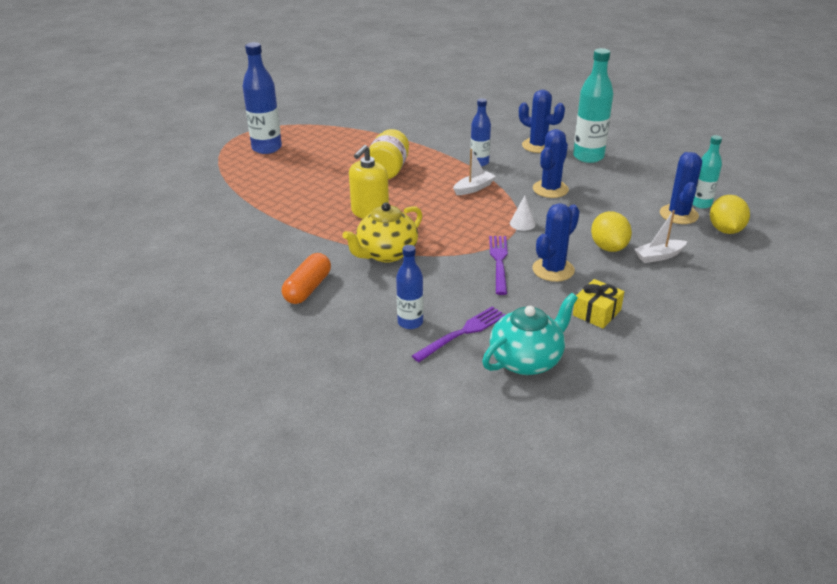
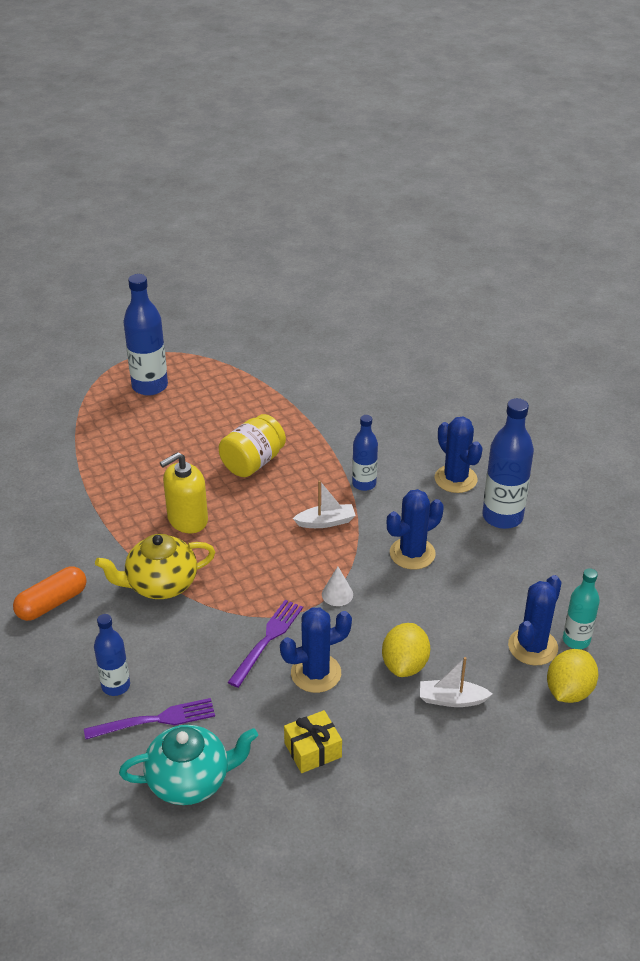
camera: 25 degrees right, 5 degrees up
(588, 157) = (502, 517): turquoise bottle -> blue bottle

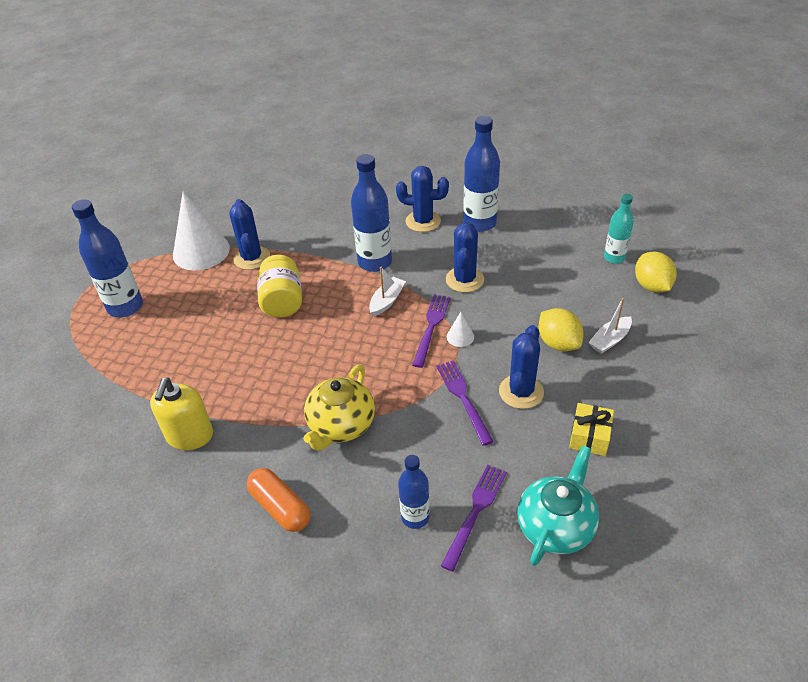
camera: 45 degrees left, 5 degrees up
(52, 603) = (280, 507): orange capsule -> orange capsule turned 45 degrees counterclockwise
(187, 519) = (293, 370): yellow soap dispenser -> yellow soap dispenser (189, 435)
(253, 380) = (201, 251): none -> white cone
(328, 568) = (431, 326): none -> purple fork
(364, 484) = (375, 262): blue bottle -> blue bottle, size x1.64
(532, 647) = (601, 278): blue cactus -> blue cactus (252, 258)

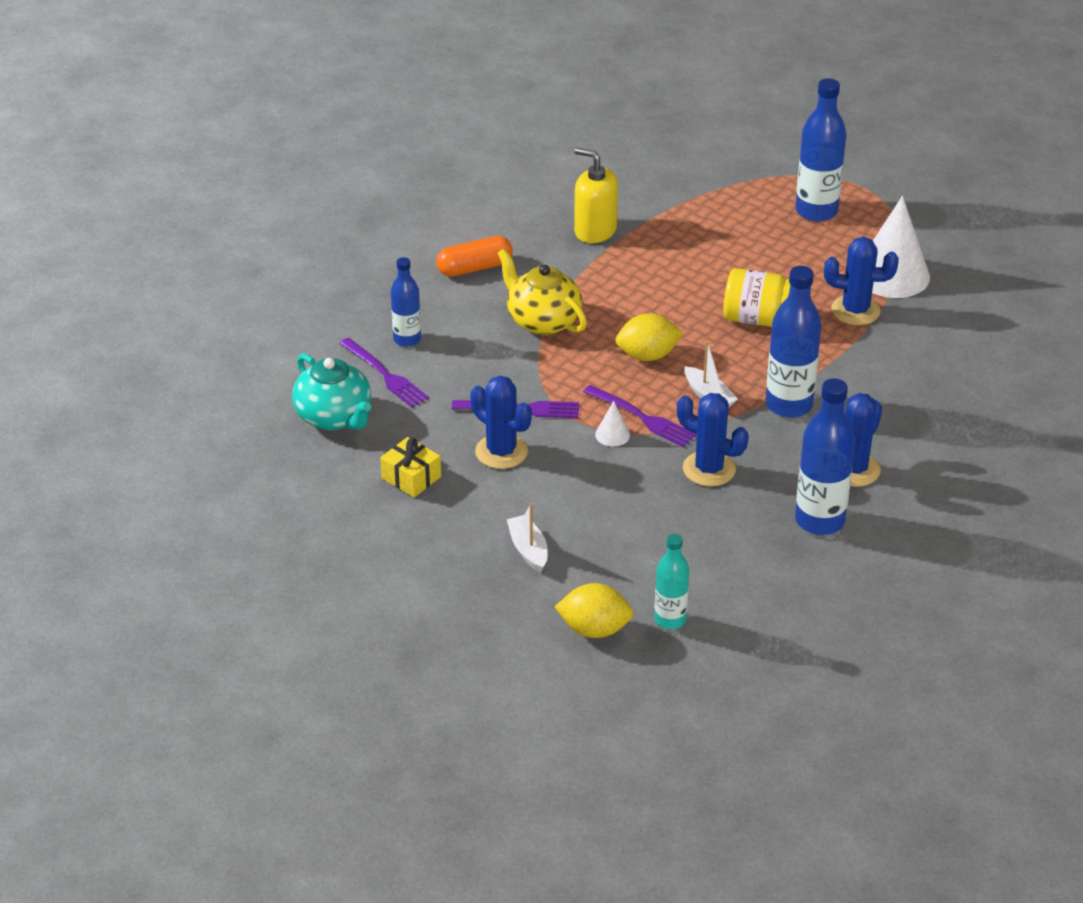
camera: 110 degrees right, 5 degrees down
(558, 343) = (551, 506): yellow lemon -> yellow lemon (647, 355)

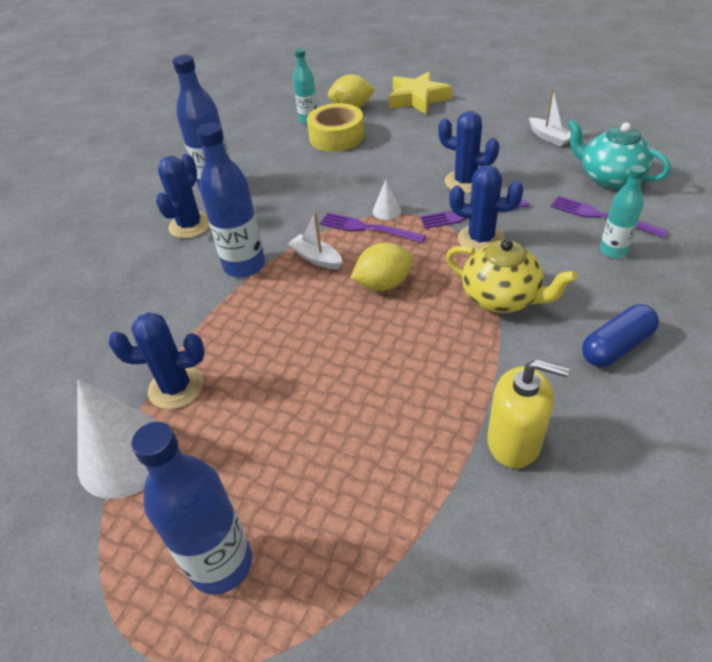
camera: 170 degrees right, 5 degrees up
(407, 339) = (613, 251): blue bottle -> turquoise bottle
(411, 477) = (517, 154): yellow gift -> none
(474, 268) = (616, 346): orange capsule -> blue capsule
(483, 621) = (417, 99): none -> yellow star
(528, 549) = (411, 133): white boat -> white boat (549, 137)
(637, 571) = (336, 137): none -> yellow tape
(709, 469) = (303, 203): blue cactus -> blue cactus (481, 239)
(757, 319) = (283, 351): yellow jar -> none

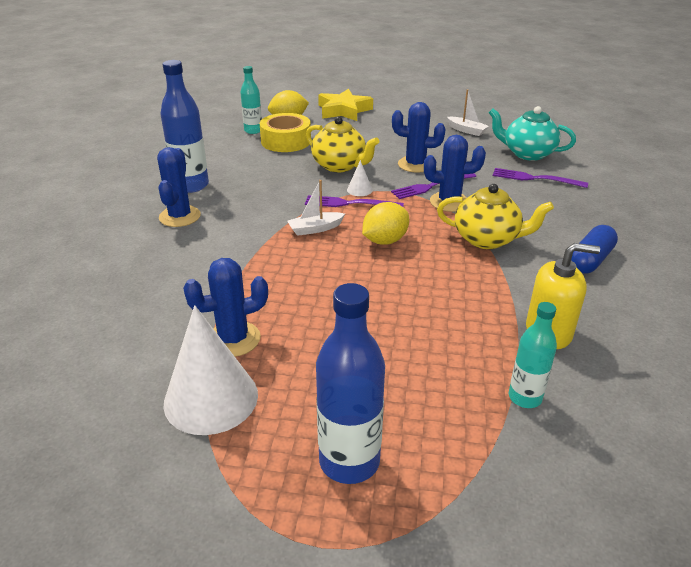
camera: 20 degrees left, 10 degrees down
(244, 266) = (250, 241): blue bottle -> none
(316, 258) = (315, 229): white boat -> white boat turned 45 degrees counterclockwise
(379, 176) = (340, 166): none -> yellow teapot
(613, 251) = (555, 200): turquoise bottle -> turquoise bottle (525, 397)

